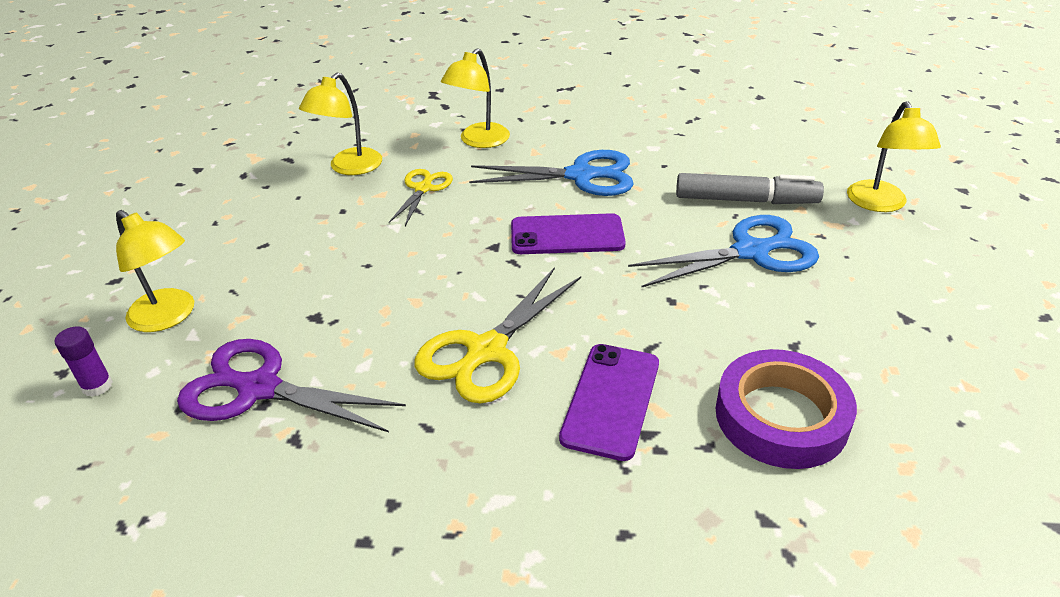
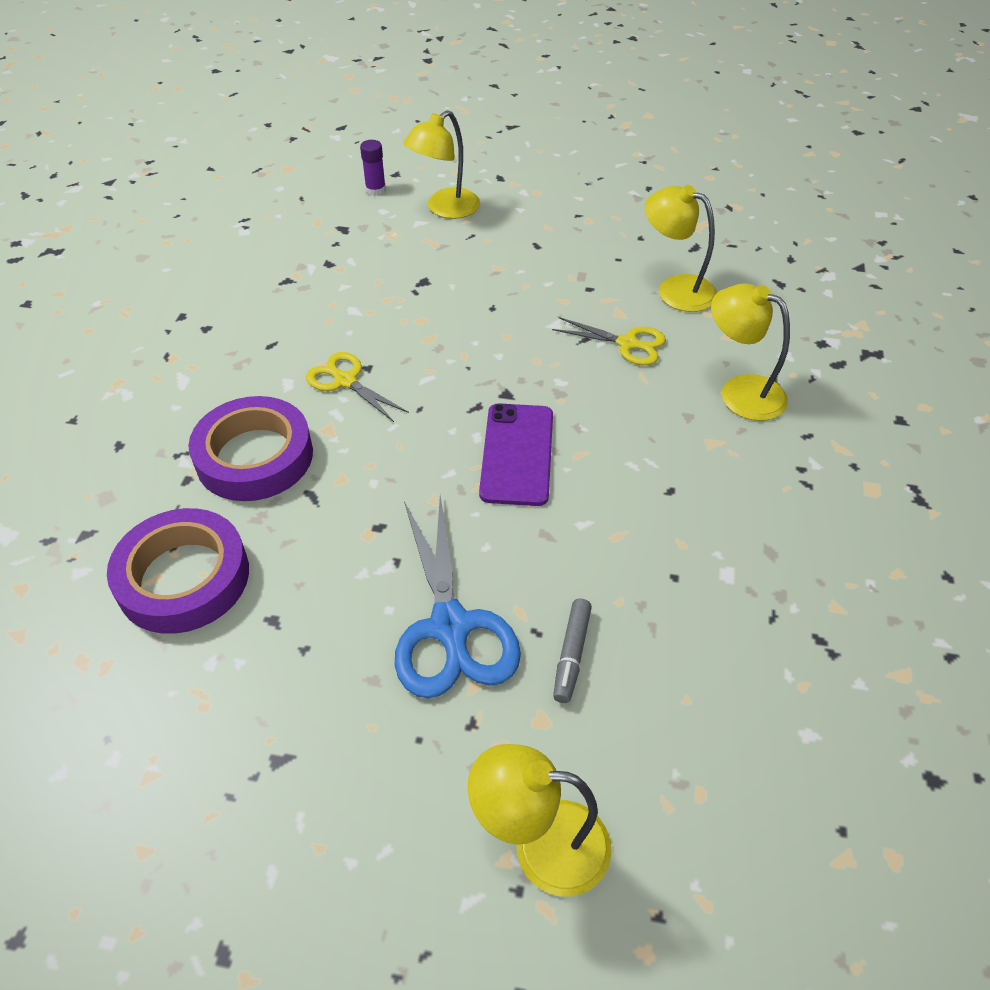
camera: 95 degrees right, 10 degrees up
(257, 388) = (346, 259): purple scissors -> none
(486, 352) = (345, 380): yellow scissors -> yellow scissors, size x0.60
(582, 175) = (649, 483): blue scissors -> none
(611, 400) = (254, 456): purple phone -> purple tape
(746, 200) = (571, 654): grey marker -> grey marker, size x0.55

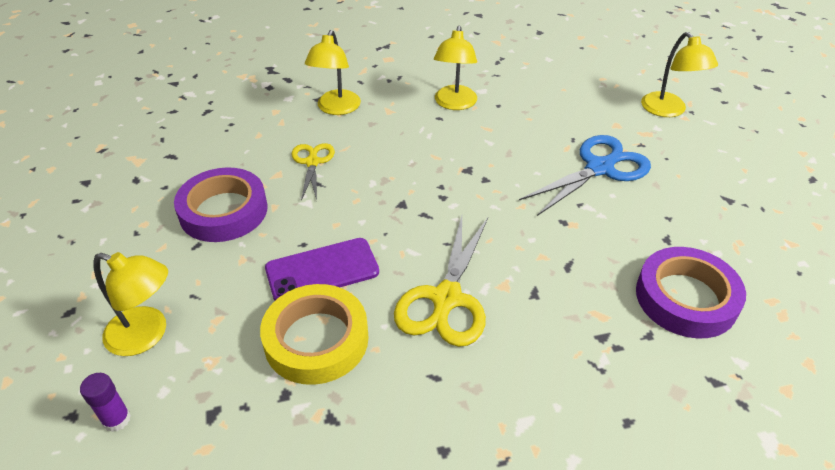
camera: 115 degrees left, 5 degrees down
(254, 456) = (562, 316): purple tape -> purple tape (223, 211)
(345, 380) = (446, 300): yellow scissors -> yellow scissors, size x1.67
(367, 290) = (316, 339): none -> yellow tape
(517, 454) = (455, 182): purple phone -> purple phone (322, 270)
(571, 654) = (574, 125): grey marker -> none
(675, 289) = (234, 154): yellow lamp -> yellow lamp (454, 104)

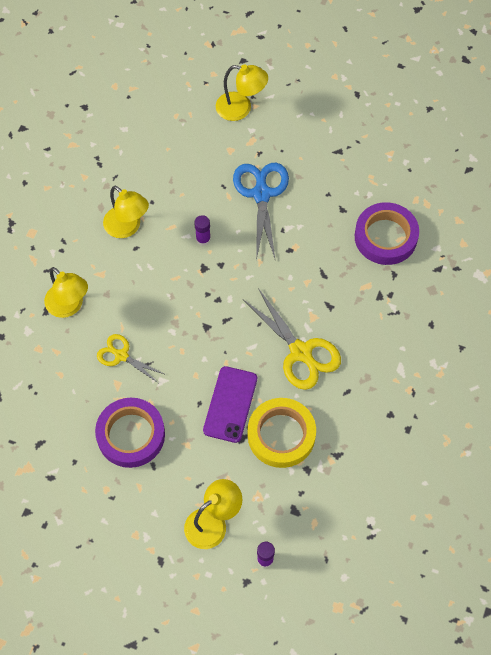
camera: 55 degrees left, 20 degrees up
(499, 154) = (203, 239): none -> purple glue stick

